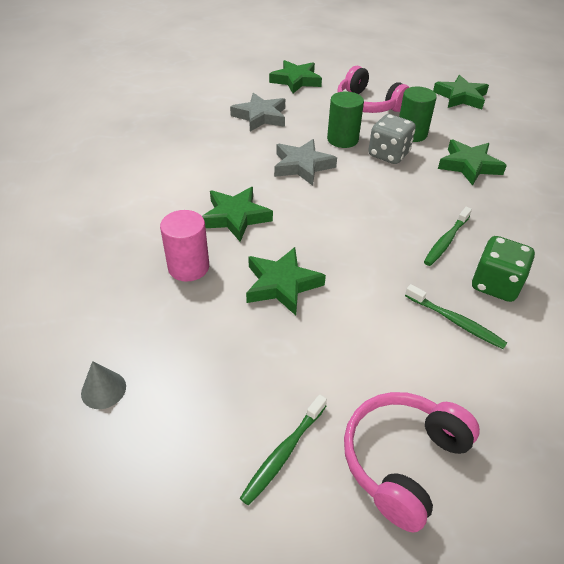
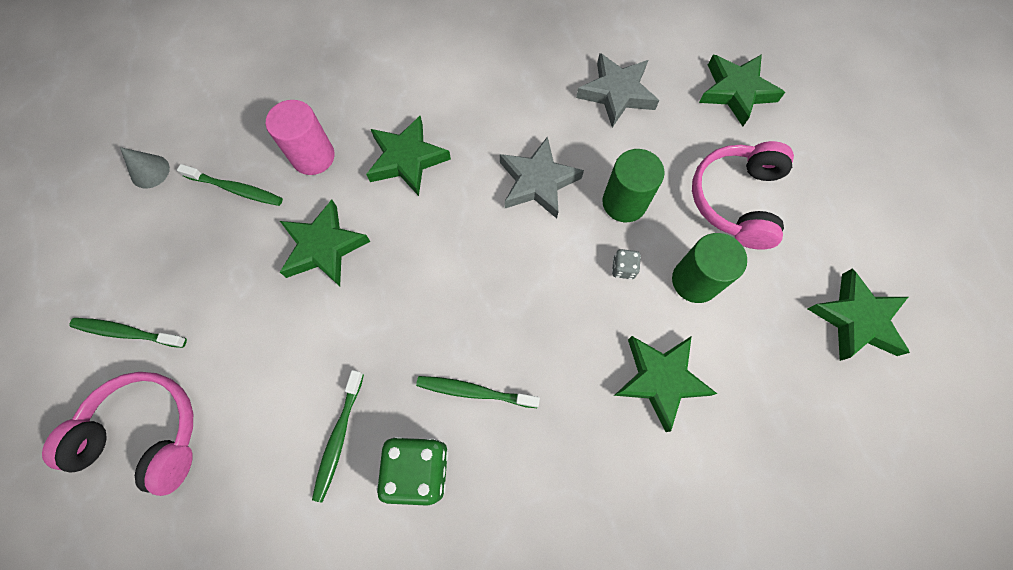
camera: 65 degrees right, 25 degrees up
(180, 326) = (236, 189): none -> green toothbrush
(388, 154) = (623, 268): grey dice -> grey dice, size x0.47

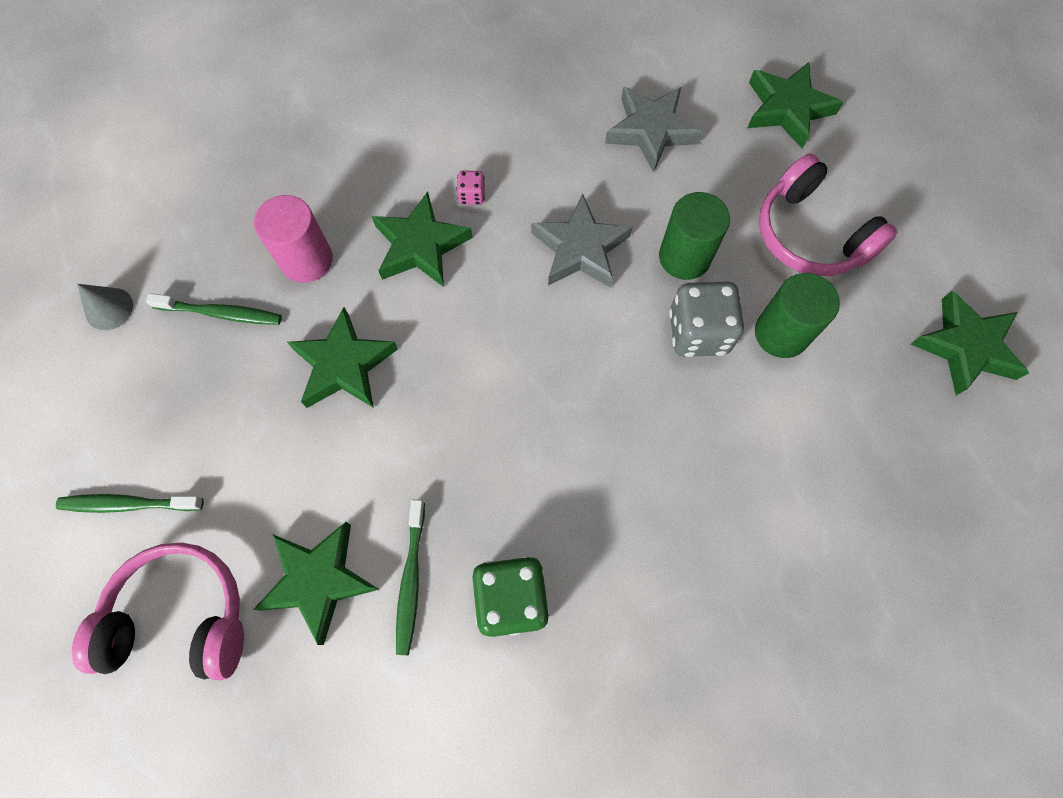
camera: 10 degrees left, 0 degrees up
(457, 124) = (472, 195): none -> pink dice
(474, 392) = (557, 500): green toothbrush -> none
(623, 268) = (698, 333): grey dice -> grey dice, size x2.13
(660, 379) = (764, 450): green star -> green star (319, 580)
(736, 200) = (810, 234): pink headphones -> pink headphones turned 45 degrees counterclockwise

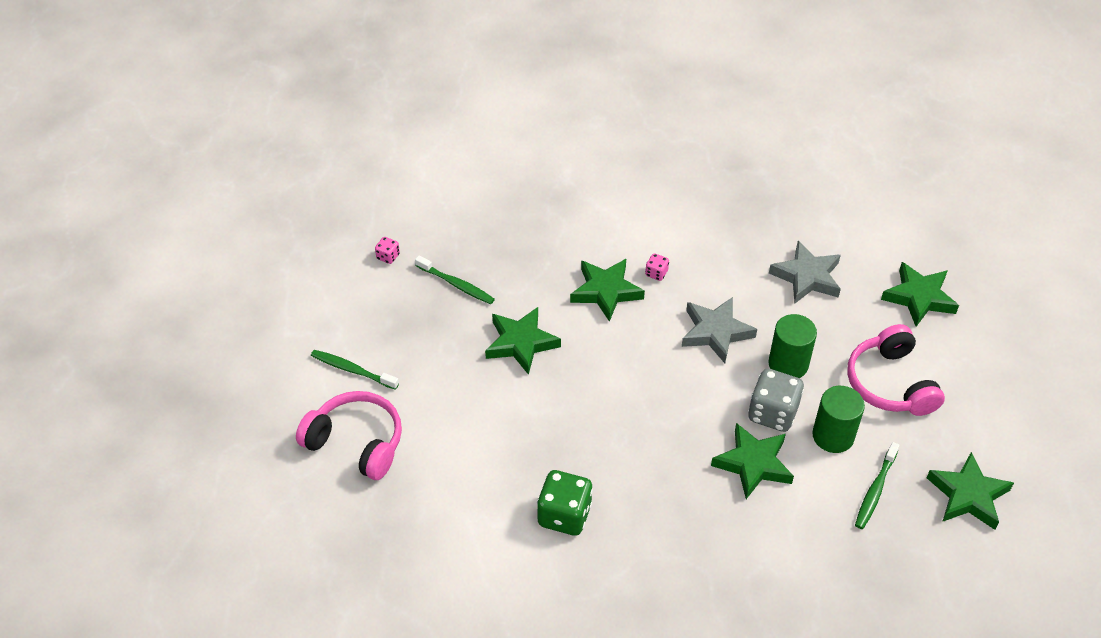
camera: 25 degrees right, 20 degrees down
(109, 308) = (388, 256): grey cone -> pink dice
(307, 260) = (526, 273): pink cylinder -> none
(319, 580) = (448, 456): green star -> green star (753, 464)
(411, 580) = (505, 479): green toothbrush -> green toothbrush (875, 490)

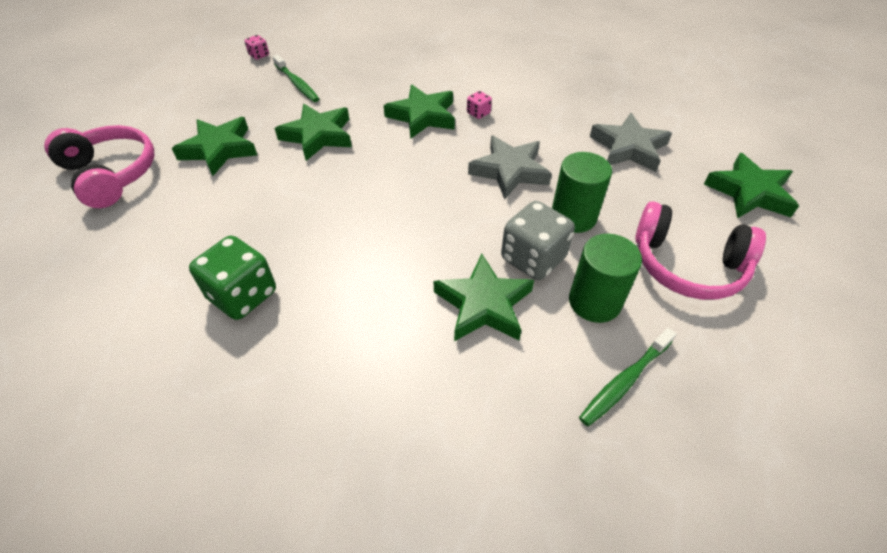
camera: 20 degrees right, 0 degrees up
(352, 370) = (160, 121): green toothbrush -> none
(890, 383) = (687, 265): pink headphones -> pink headphones turned 75 degrees counterclockwise
(968, 495) = (756, 429): green star -> green star (219, 149)

